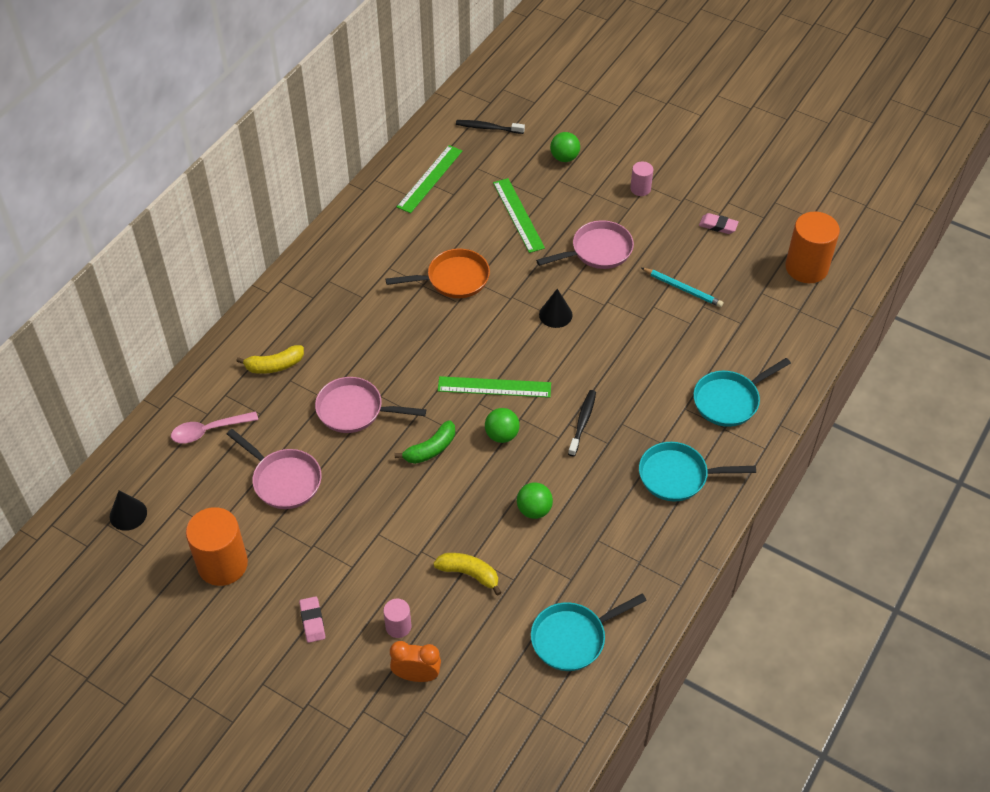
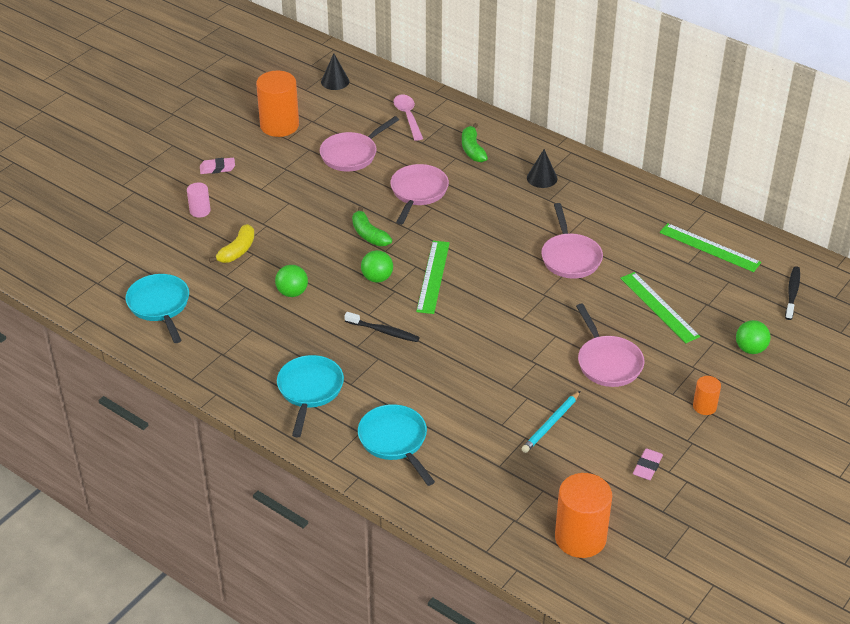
camera: 95 degrees right, 10 degrees down
(274, 365) = (472, 149): yellow banana -> green banana
(416, 675) = (154, 219): orange clock -> none
(453, 279) = (570, 257): orange pan -> pink pan
(518, 215) = (659, 307): green ruler -> green ruler turned 75 degrees clockwise
(555, 314) = (520, 324): black cone -> black cone (542, 178)
(640, 189) = (704, 406): pink cylinder -> orange cylinder

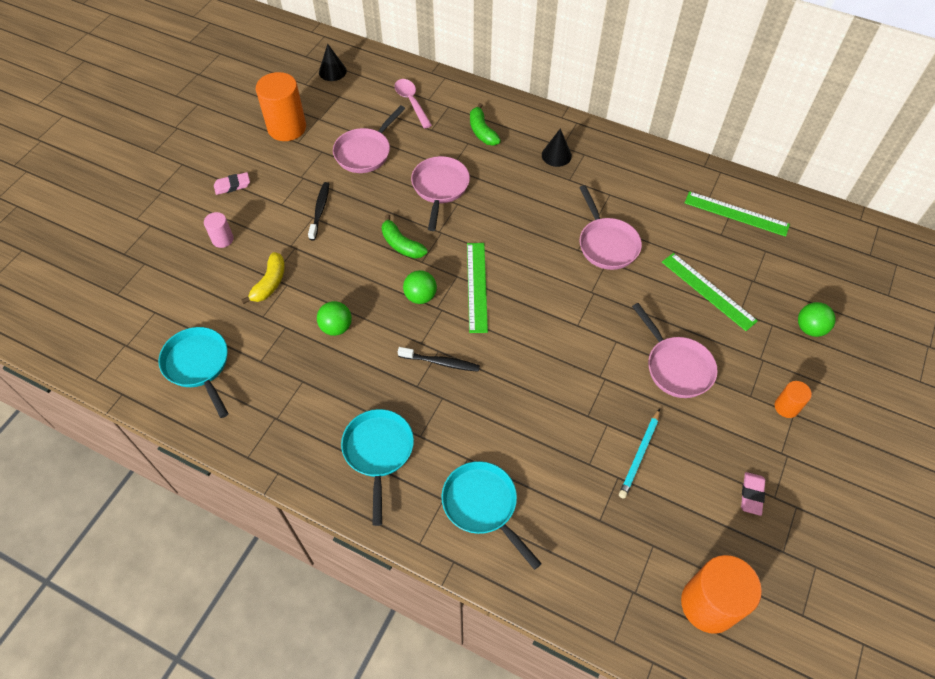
camera: 10 degrees left, 15 degrees up
(792, 293) = (829, 256): black toothbrush -> black toothbrush (320, 210)

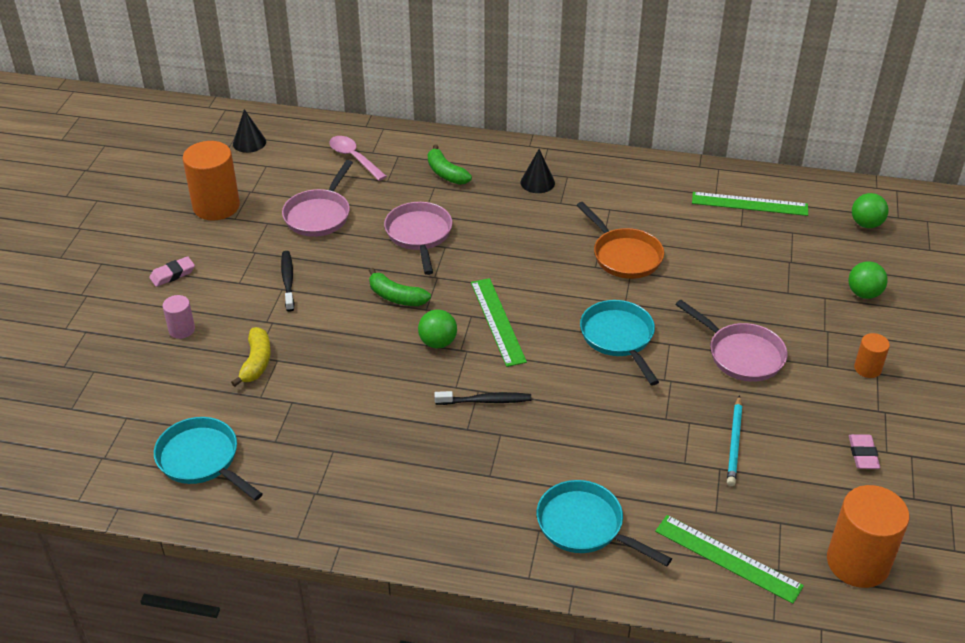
camera: 15 degrees left, 15 degrees down
(336, 327) = (352, 390): green ball -> green ball (866, 224)
(378, 452) = (448, 501): turquoise pan -> turquoise pan (619, 338)
(606, 244) = (624, 256): pink pan -> orange pan
(708, 291) = (748, 279): green ruler -> green ruler (728, 558)

